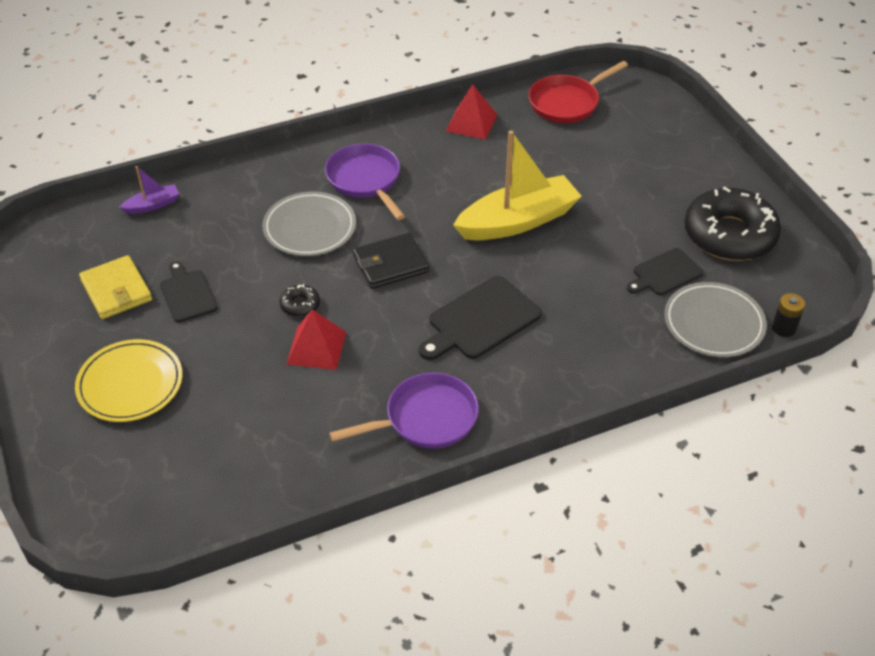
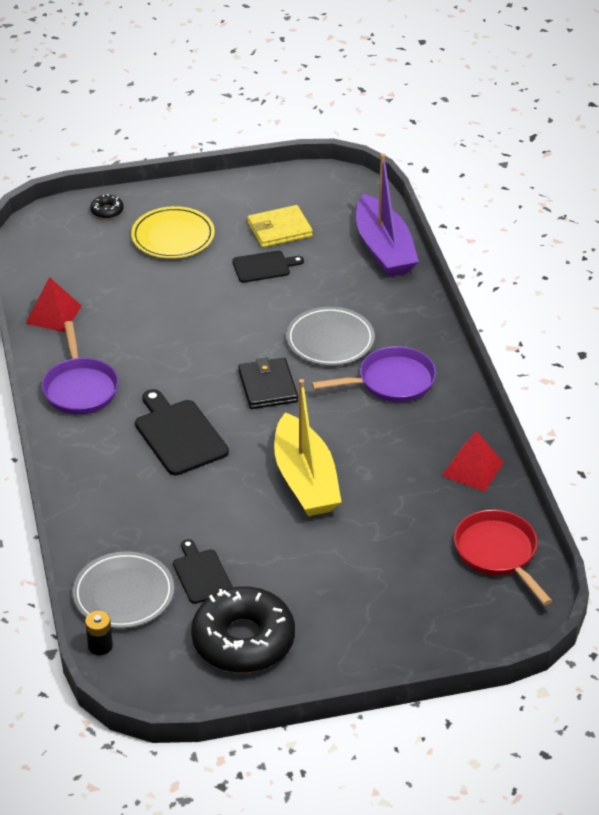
camera: 100 degrees right, 5 degrees down
(152, 205) = (384, 249): purple boat -> purple boat, size x2.20
(300, 305) = (232, 328): black donut -> black donut (107, 211)
(316, 348) = (179, 334): red pyramid -> red pyramid (53, 314)

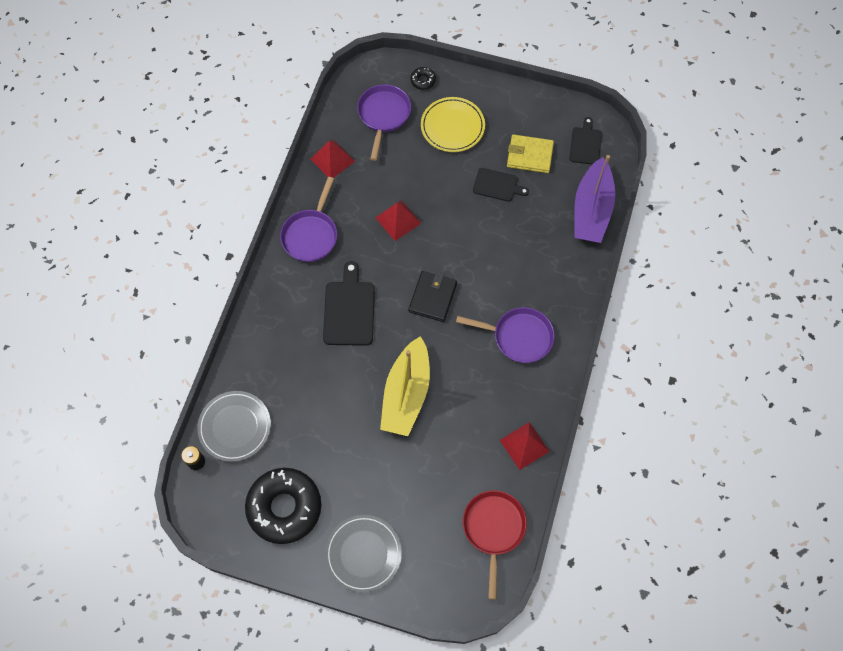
camera: 30 degrees right, 25 degrees up
(84, 255) = (383, 115): none -> purple pan
(174, 337) = (398, 220): none -> red pyramid
(201, 574) = (291, 438): black cutting board -> black cutting board (585, 144)
(330, 340) = (500, 277): grey plate -> grey plate (363, 554)

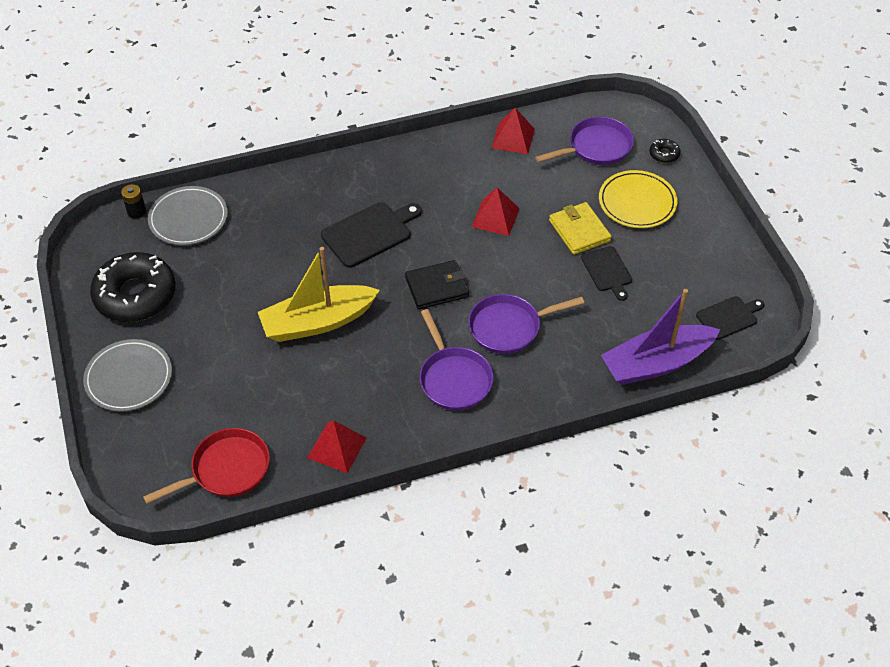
camera: 55 degrees right, 15 degrees down
(311, 235) = (422, 166): purple pan -> purple pan (509, 327)
(529, 155) = (667, 278): yellow wallet -> yellow wallet (579, 231)

